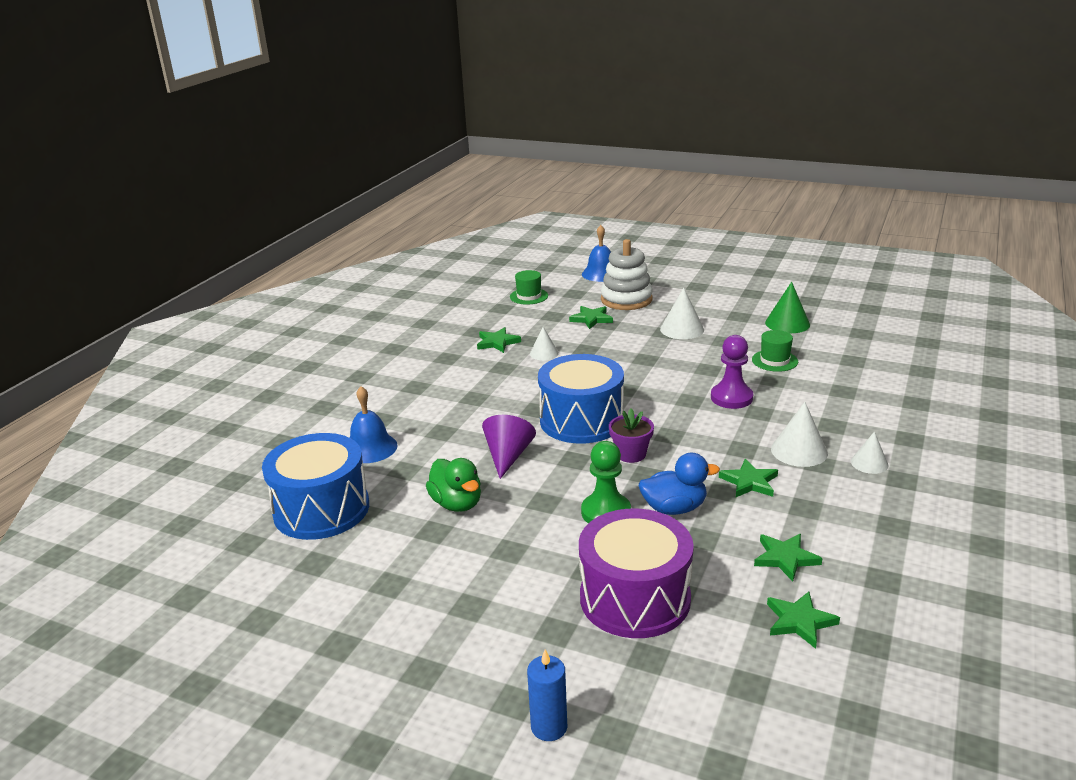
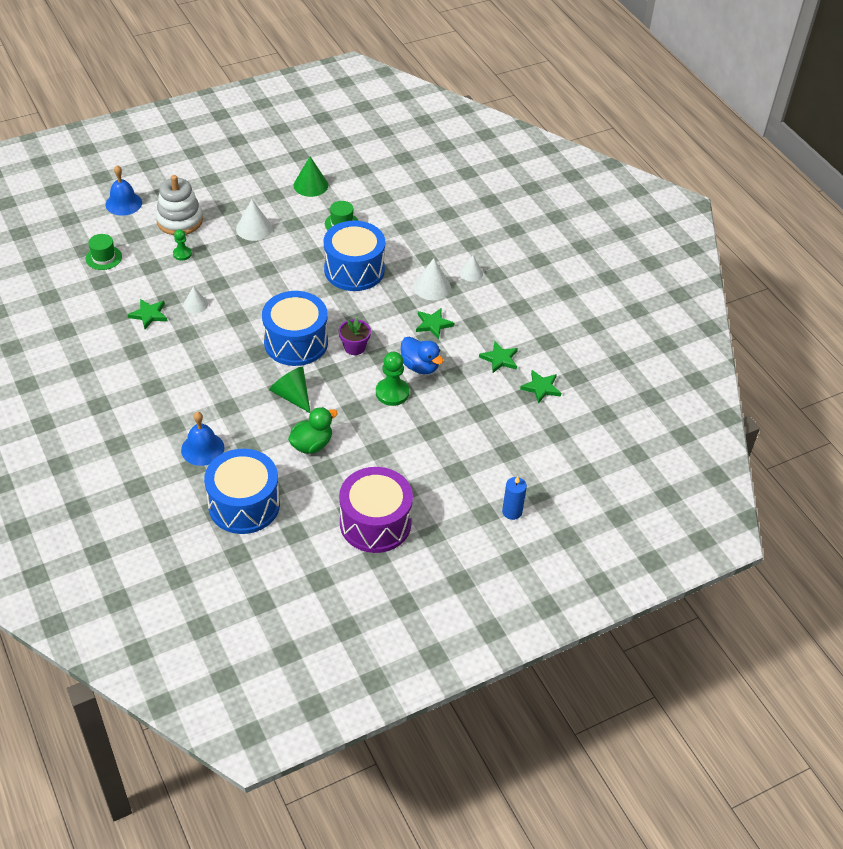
camera: 55 degrees left, 20 degrees up
(457, 504) = (312, 444): green duck -> green duck turned 45 degrees counterclockwise
(508, 456) = (292, 396): purple cone -> green cone
(591, 319) = (182, 254): green star -> green pawn
(635, 598) = (467, 429): purple drum -> purple drum (375, 523)
(674, 508) = (420, 366): blue duck -> blue duck turned 105 degrees clockwise
(731, 398) = (354, 270): purple pawn -> blue drum

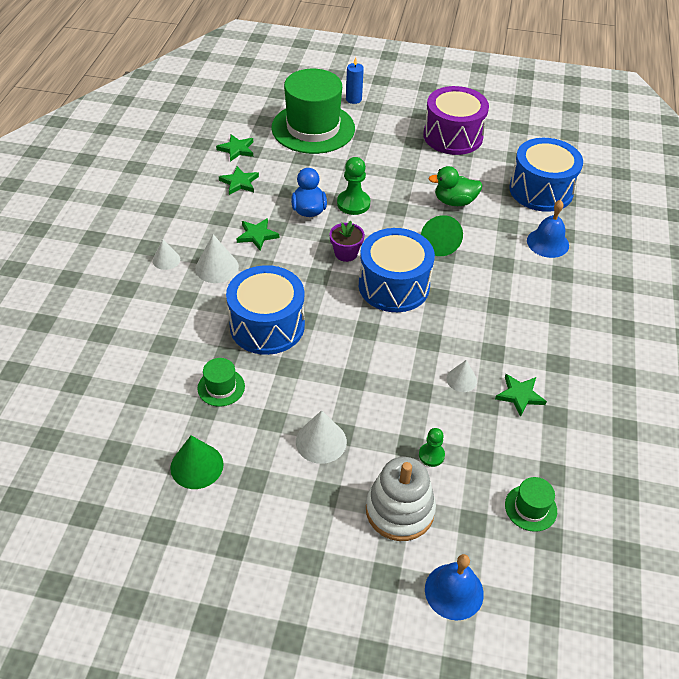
camera: 140 degrees left, 0 degrees up
(508, 450) = (313, 128): none -> green hat

